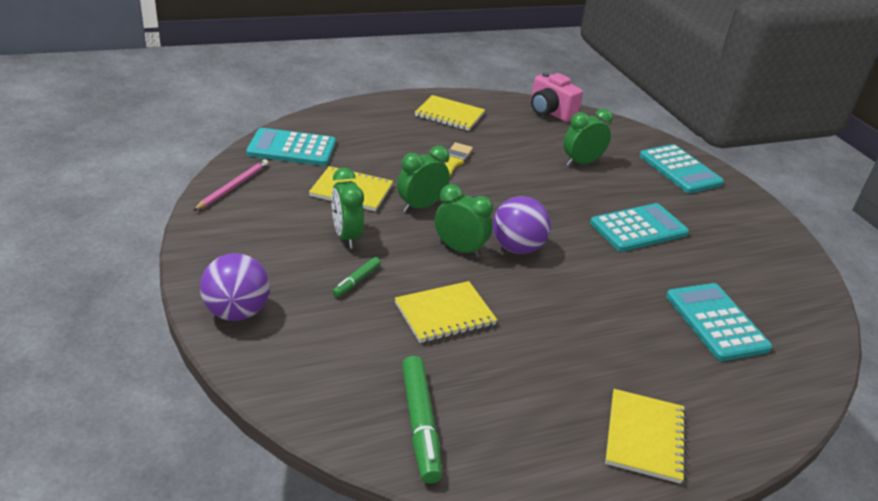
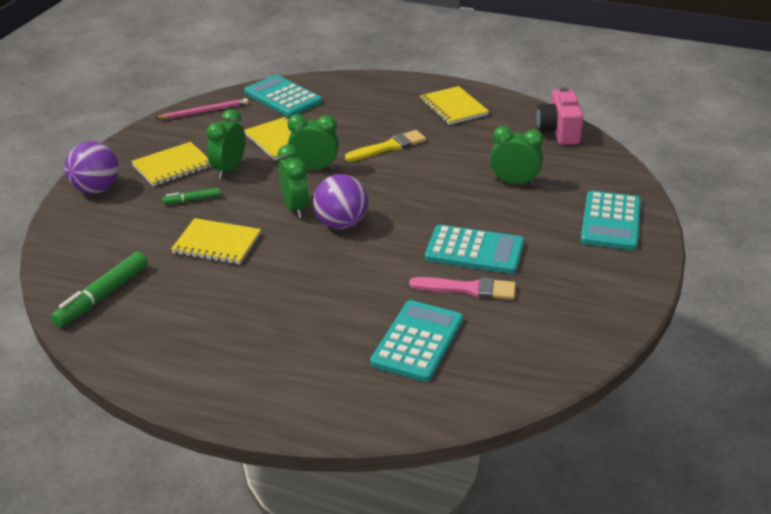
camera: 45 degrees right, 0 degrees up
(644, 437) = (226, 377): yellow notebook -> yellow notebook (172, 166)
(681, 261) = (468, 289): none -> pink brush

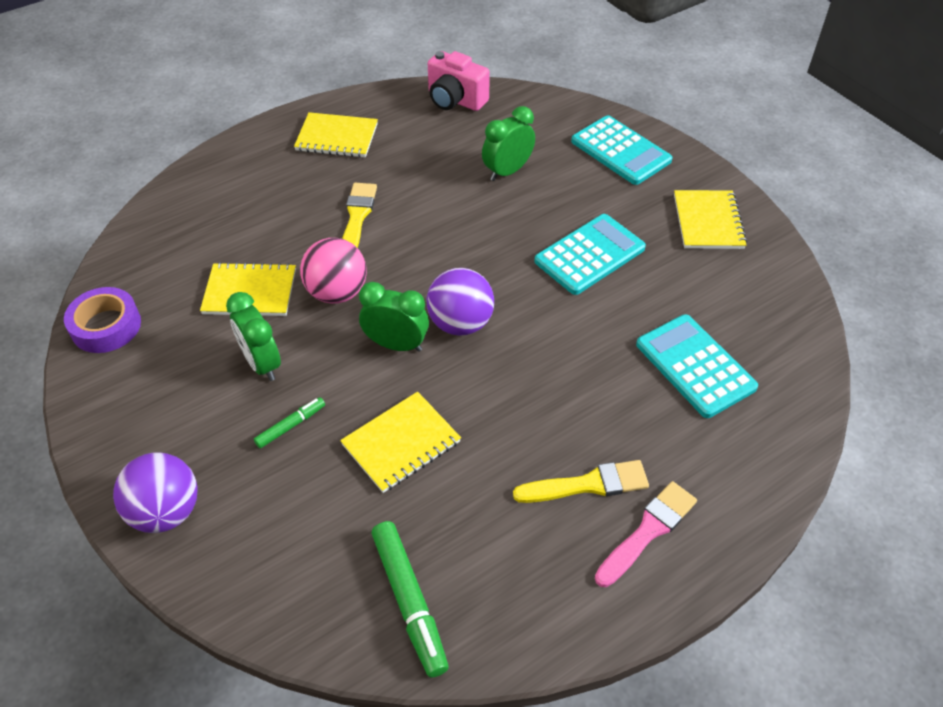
camera: 55 degrees left, 15 degrees up
(172, 166) = (197, 411): yellow notebook -> yellow notebook (708, 222)
(192, 200) = (291, 426): green marker -> green marker turned 150 degrees counterclockwise
(204, 111) = (106, 326): pink pencil -> purple tape
(254, 331) = (588, 484): none -> yellow brush
(283, 97) = (160, 245): turquoise calculator -> none
(314, 169) = (337, 292): green clock -> pink ball
(468, 289) = (644, 290): pink brush -> pink brush (648, 531)

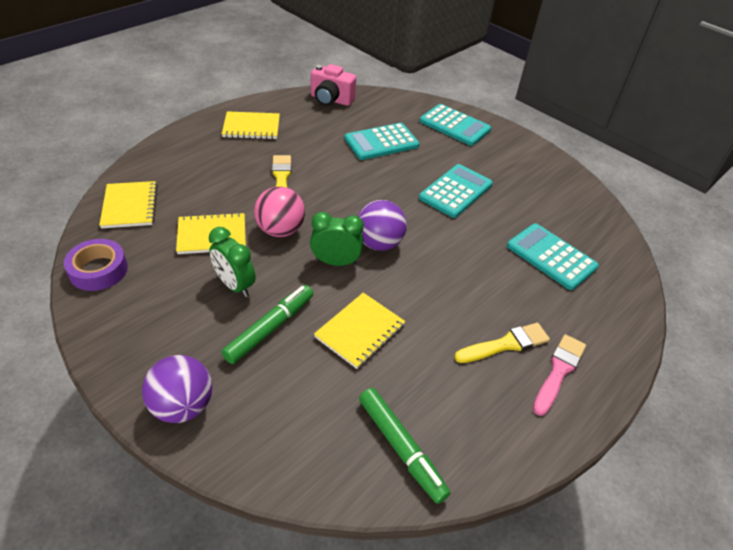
camera: 15 degrees left, 5 degrees down
(291, 426) = (270, 328): green marker -> green marker, size x1.82
(507, 171) = (381, 142): green clock -> turquoise calculator
(708, 222) = (527, 165): yellow notebook -> yellow notebook (130, 206)

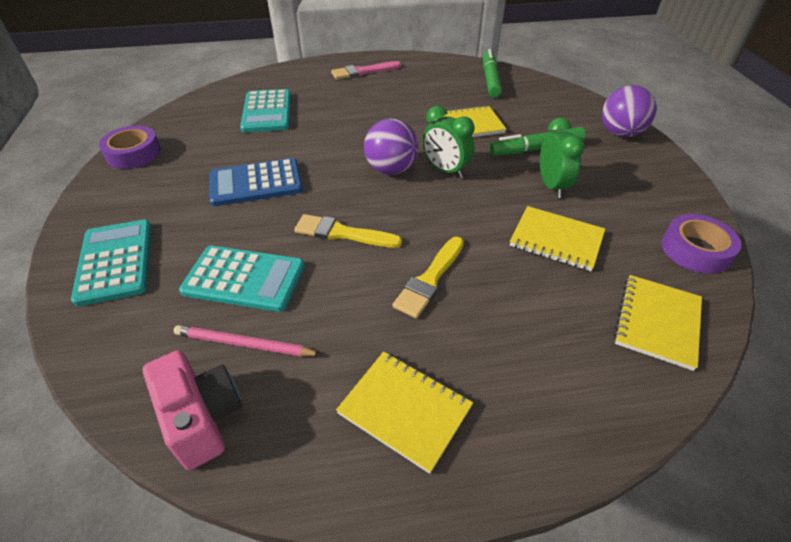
camera: 140 degrees left, 0 degrees up
(280, 230) = (477, 216): pink ball -> none
(345, 122) = (244, 344): none -> pink pencil
(455, 191) = (256, 183): turquoise calculator -> blue calculator
(506, 344) = (376, 89): yellow brush -> yellow brush (342, 233)
(565, 177) = (133, 153): none -> purple tape

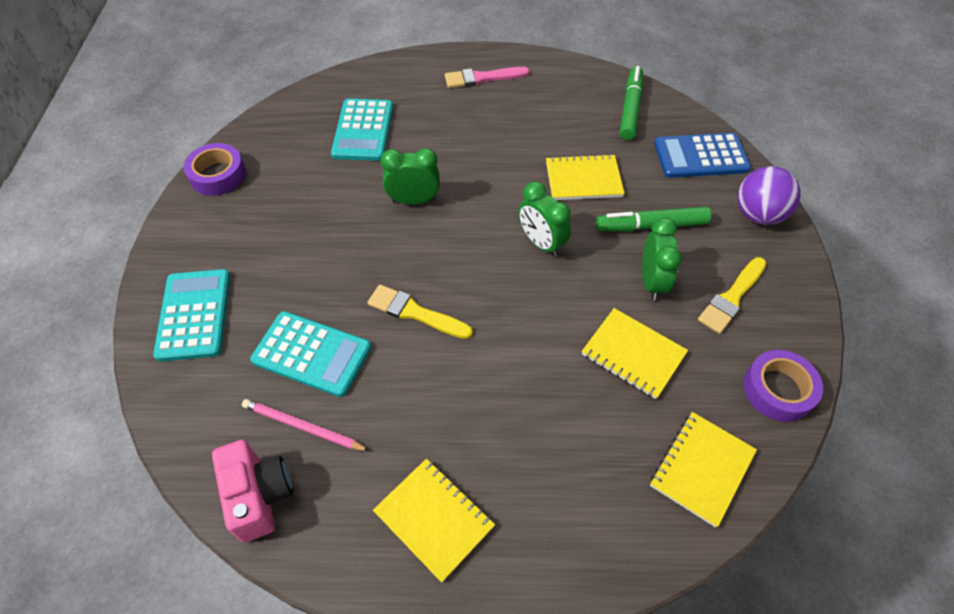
camera: 10 degrees right, 10 degrees up
(256, 183) = (338, 234): blue calculator -> blue calculator (701, 156)
(322, 153) = (413, 200): none -> green clock
(391, 169) = (482, 234): purple ball -> none
(430, 279) = (490, 383): yellow brush -> yellow brush (731, 298)

